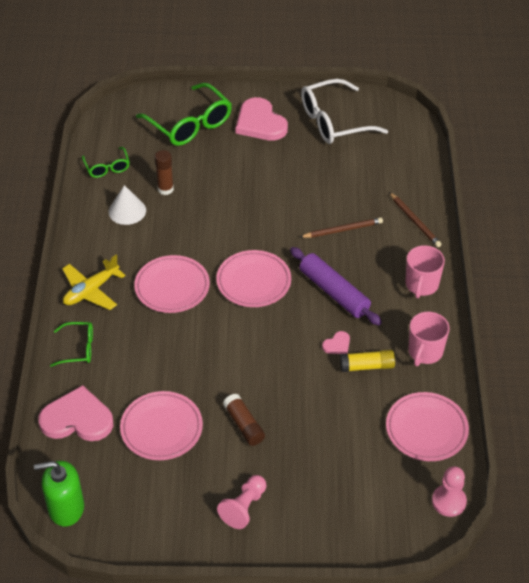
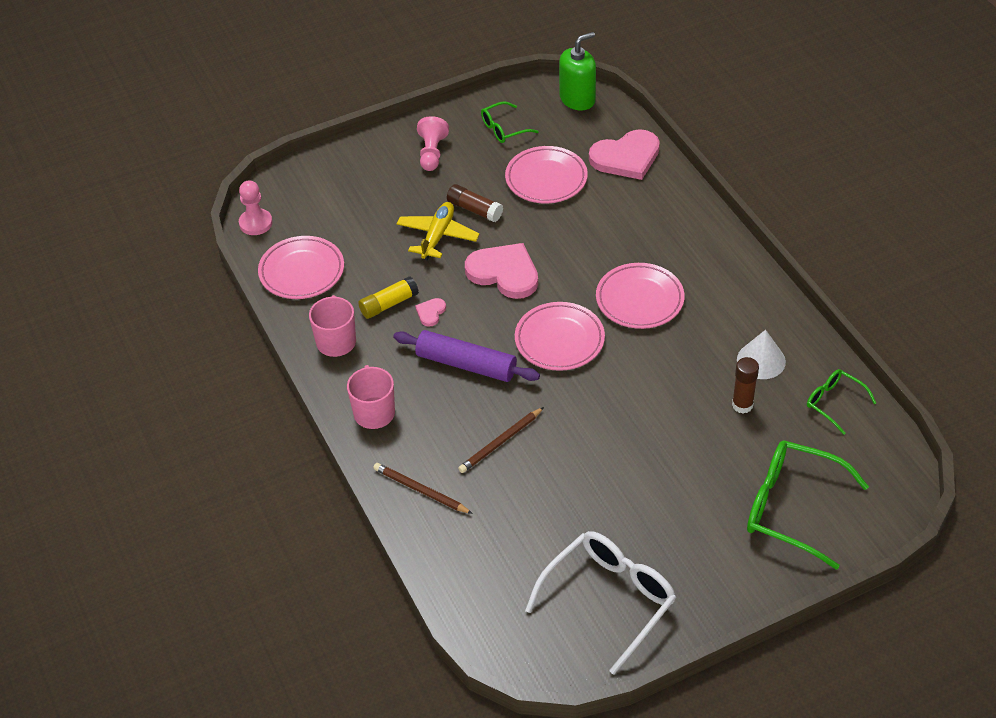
camera: 155 degrees right, 0 degrees up
(78, 348) = (678, 209): green glasses -> green glasses (503, 129)
(91, 291) = (717, 263): yellow plane -> yellow plane (437, 236)
(260, 123) = (705, 552): pink heart -> pink heart (504, 273)

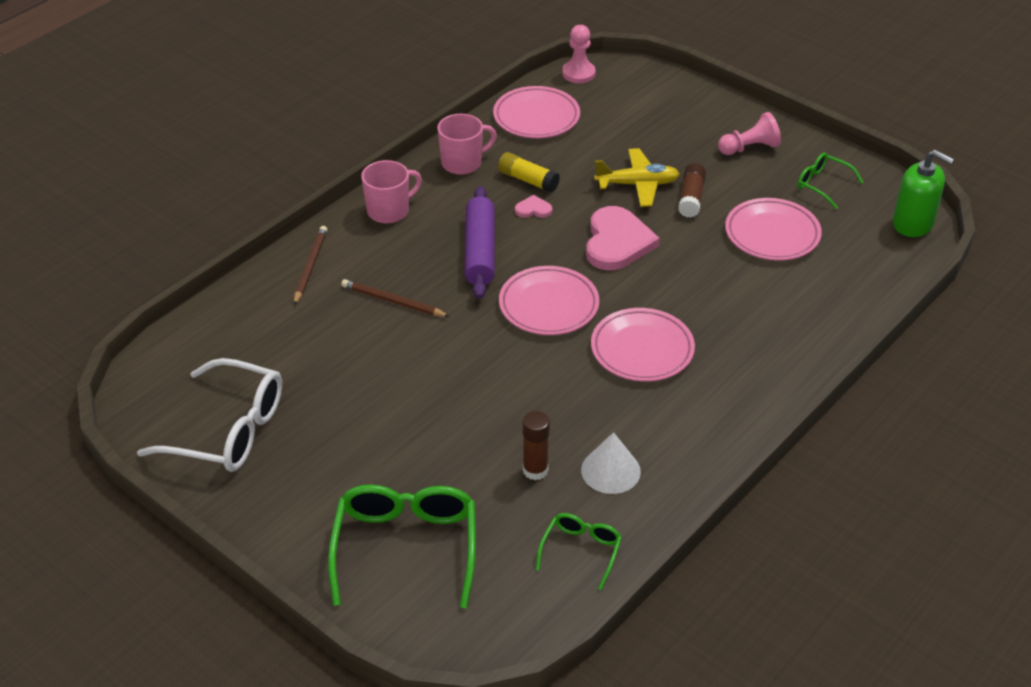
camera: 65 degrees right, 5 degrees down
(626, 157) = (851, 284): pink heart -> none

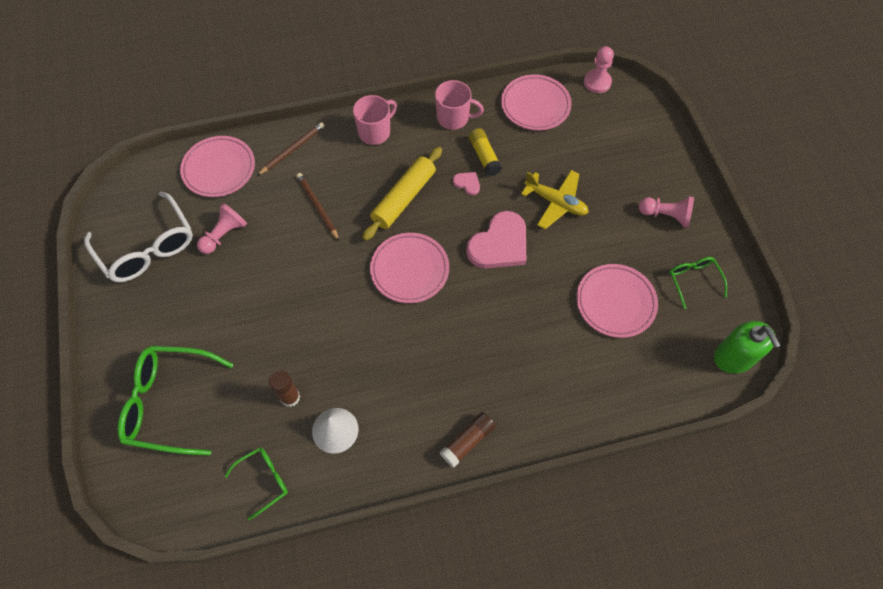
camera: 35 degrees right, 20 degrees up
(310, 375) = (224, 235): none -> pink pawn
(389, 211) = (375, 132): pink mug -> pink mug turned 45 degrees counterclockwise
(406, 547) = (169, 403): green glasses -> green glasses turned 120 degrees counterclockwise
(480, 251) = (404, 198): purple rolling pin -> yellow rolling pin
(642, 349) = (439, 345): pink plate -> pink plate (219, 169)
(691, 198) = (584, 236): brown glue stick -> brown glue stick (467, 441)

